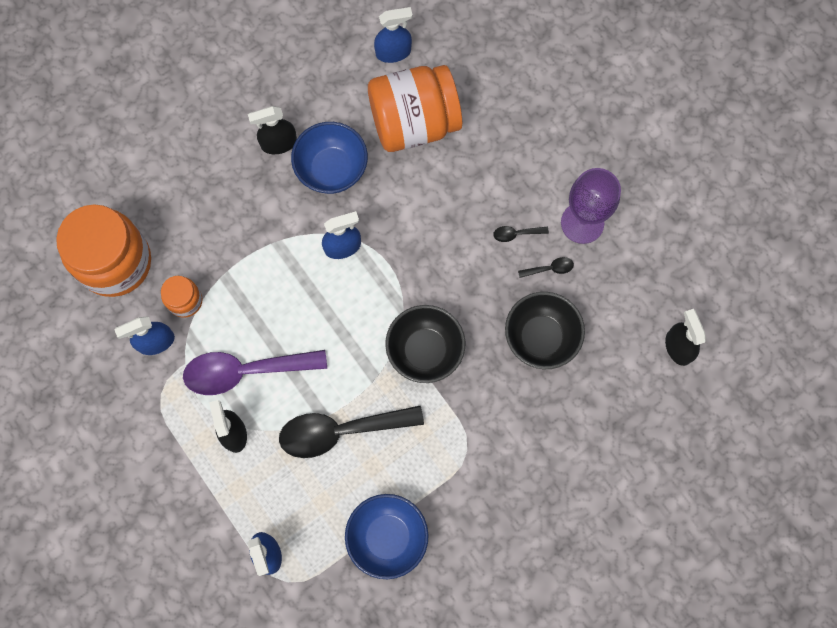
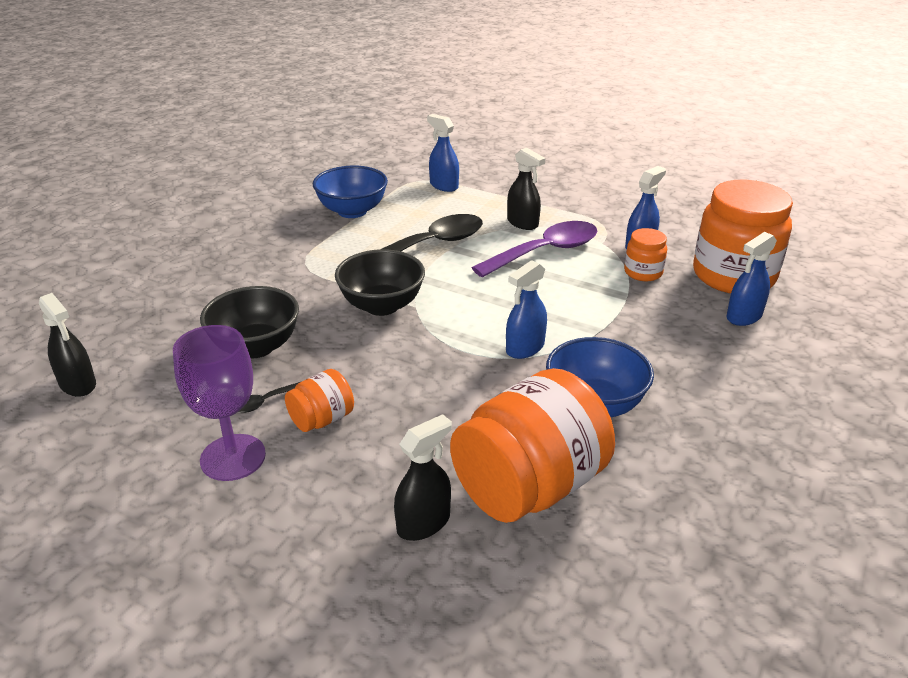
camera: 155 degrees right, 40 degrees down
(278, 143) = (679, 407): black spray bottle -> black spray bottle (424, 523)
(393, 52) = (627, 565): blue spray bottle -> blue spray bottle (743, 316)
(516, 234) = (322, 419): black spoon -> orange jar

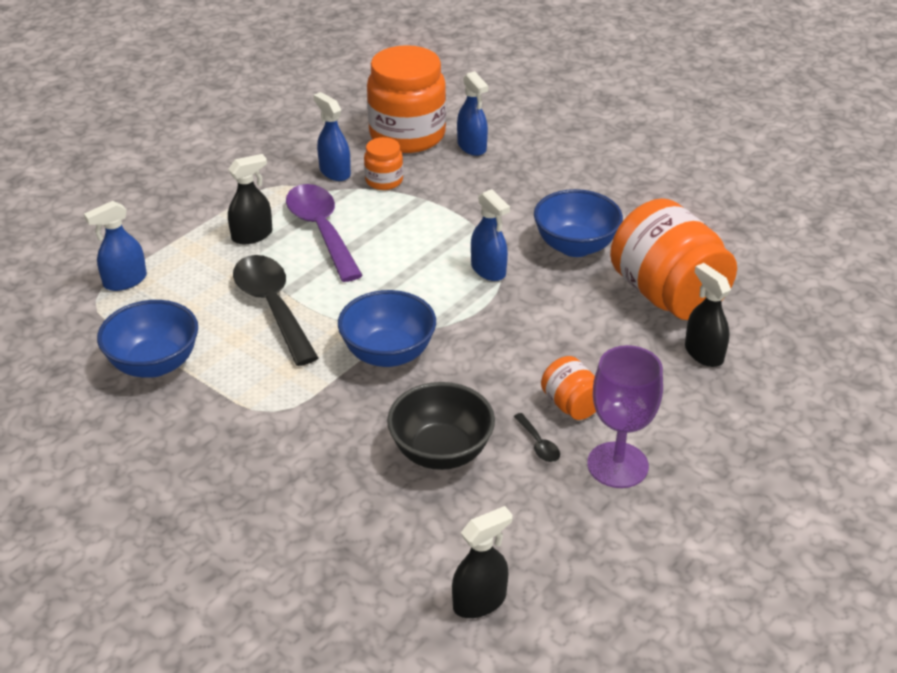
camera: 80 degrees left, 5 degrees up
(382, 305) = (388, 354): black bowl -> blue bowl

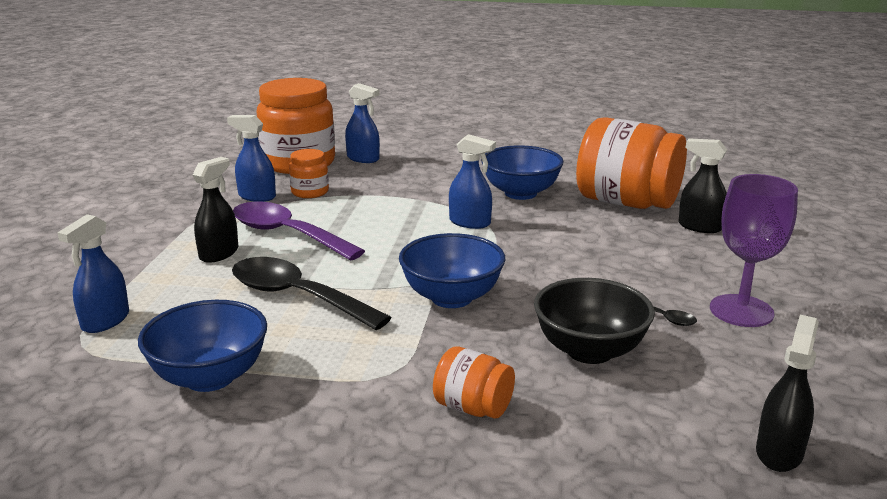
camera: 30 degrees left, 15 degrees down
(571, 405) = (651, 285): orange jar -> orange jar (473, 408)

